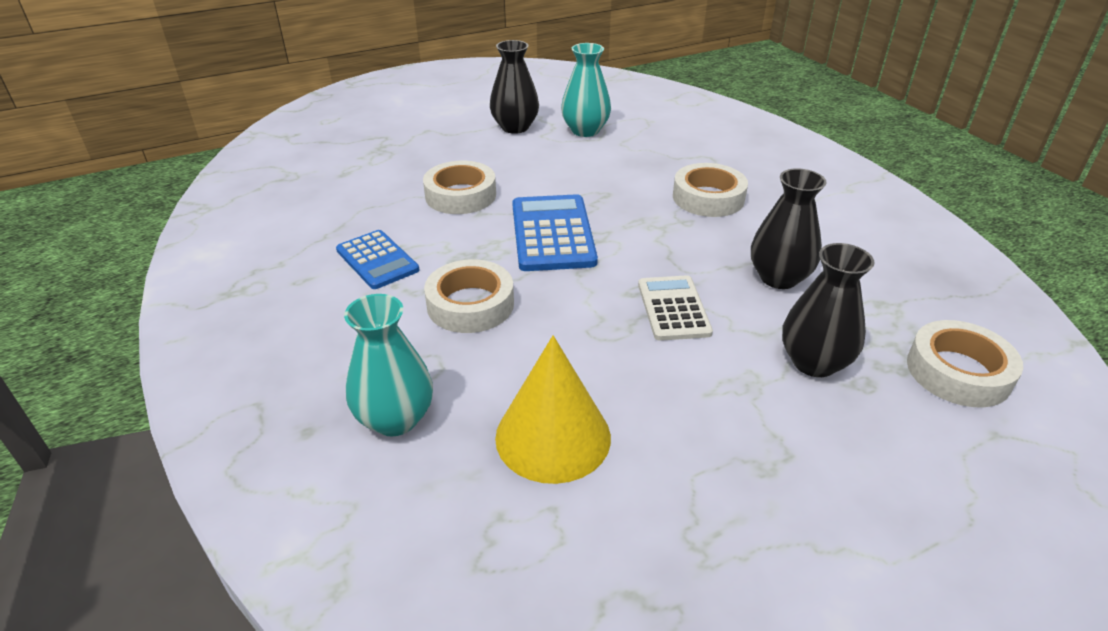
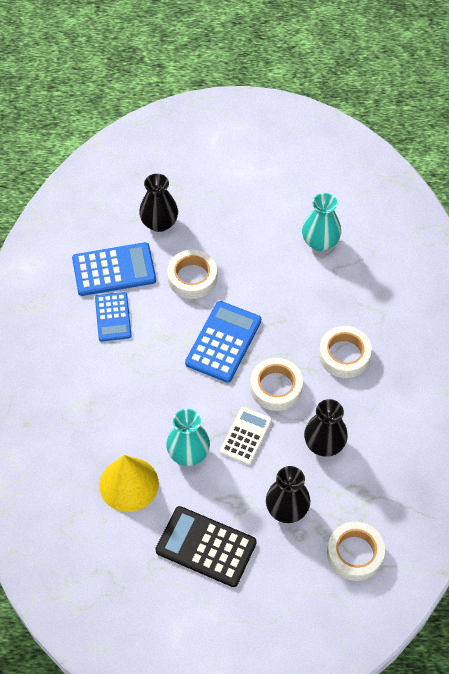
camera: 30 degrees right, 20 degrees up
(346, 219) = (114, 270): none -> blue calculator
(395, 419) = (66, 437): turquoise vase -> turquoise vase (188, 453)
(470, 304) = (142, 378): white tape -> white tape (276, 387)
(515, 127) = (274, 215): black vase -> black vase (159, 223)
(755, 465) = (206, 547): none -> black calculator

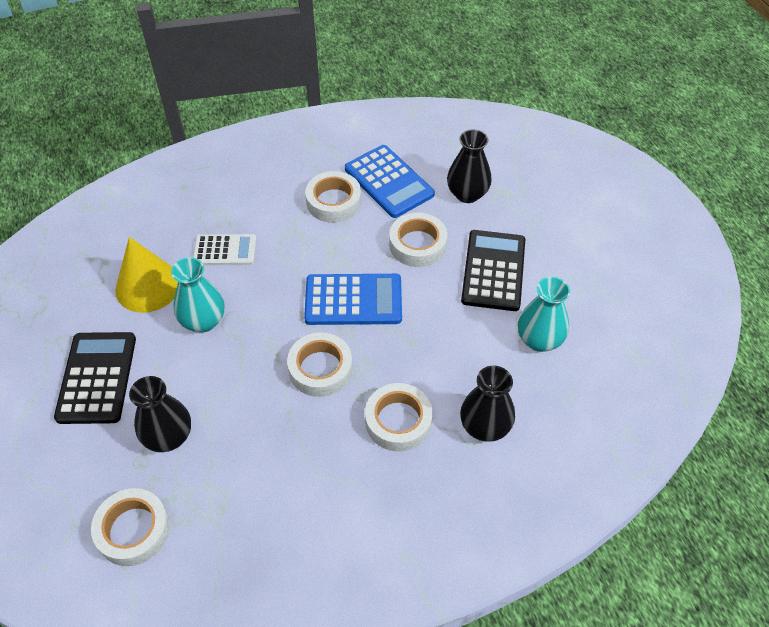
camera: 65 degrees right, 5 degrees down
(113, 317) = (333, 202): blue calculator -> white tape
(244, 240) = (493, 271): none -> black calculator
(246, 436) = (245, 364): white calculator -> white calculator (225, 250)
(324, 444) = (268, 444): black vase -> black vase (485, 427)

